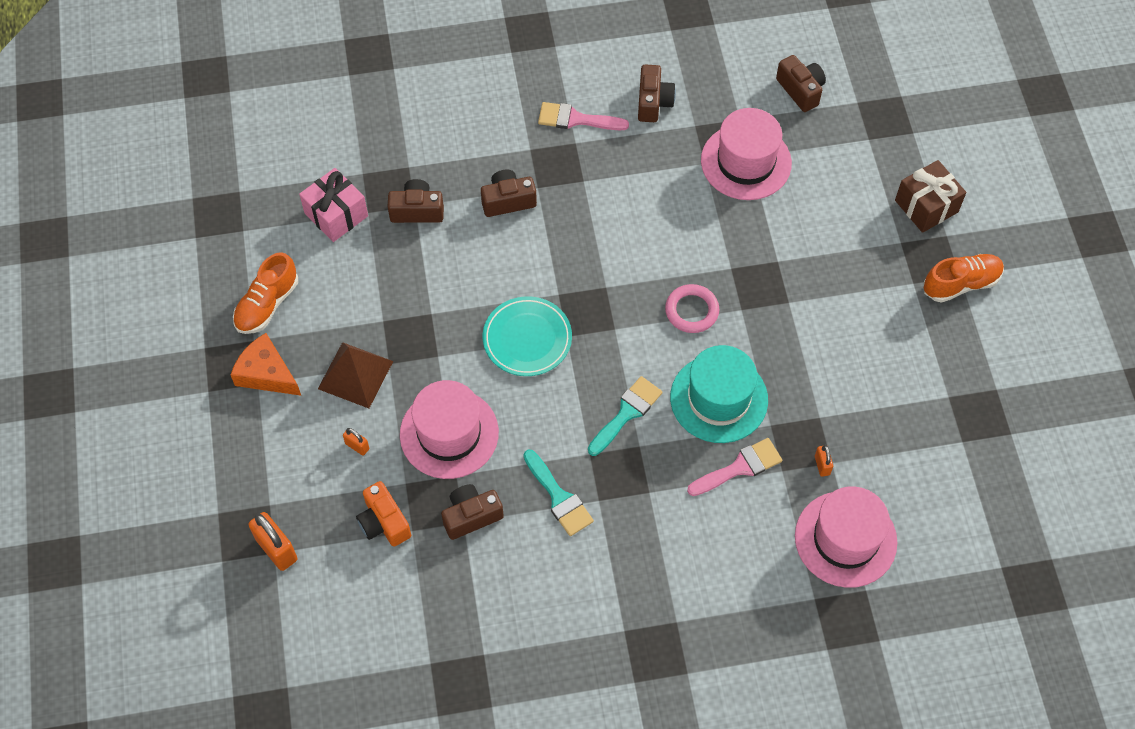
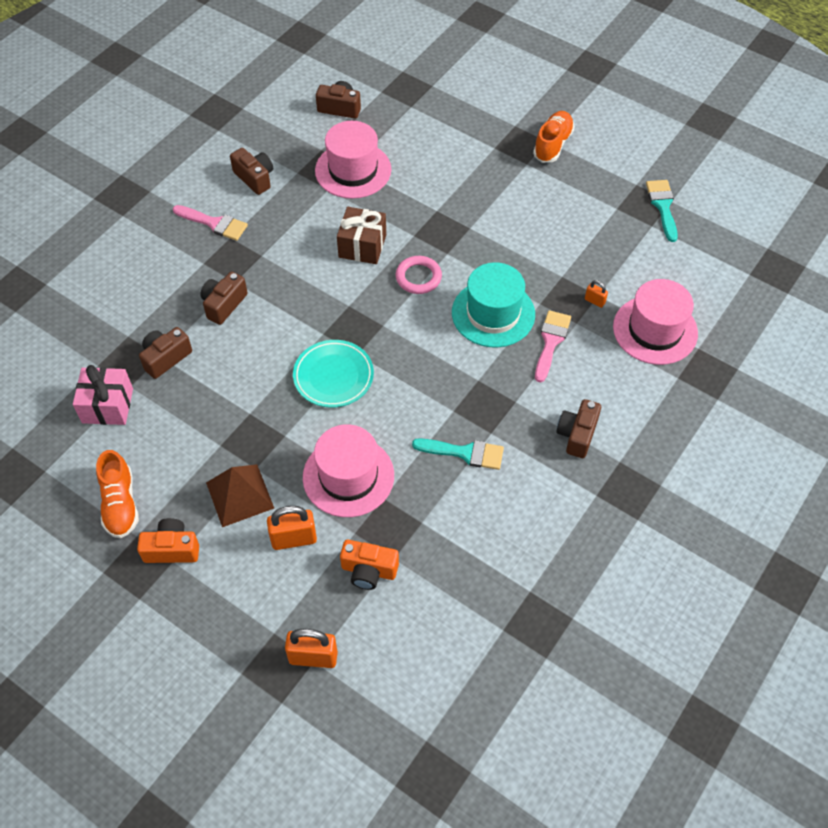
camera: 45 degrees left, 5 degrees down
(266, 373) = (172, 549): orange cheese -> orange camera
(357, 446) = (294, 539): orange padlock -> orange padlock, size x1.91
(471, 516) = (422, 514): brown camera -> brown camera (577, 435)
(576, 119) = (214, 223): pink brush -> pink brush turned 120 degrees counterclockwise
(627, 413) = (448, 367): turquoise brush -> turquoise brush (662, 206)
(926, 206) = (485, 118): brown gift -> brown gift (362, 246)

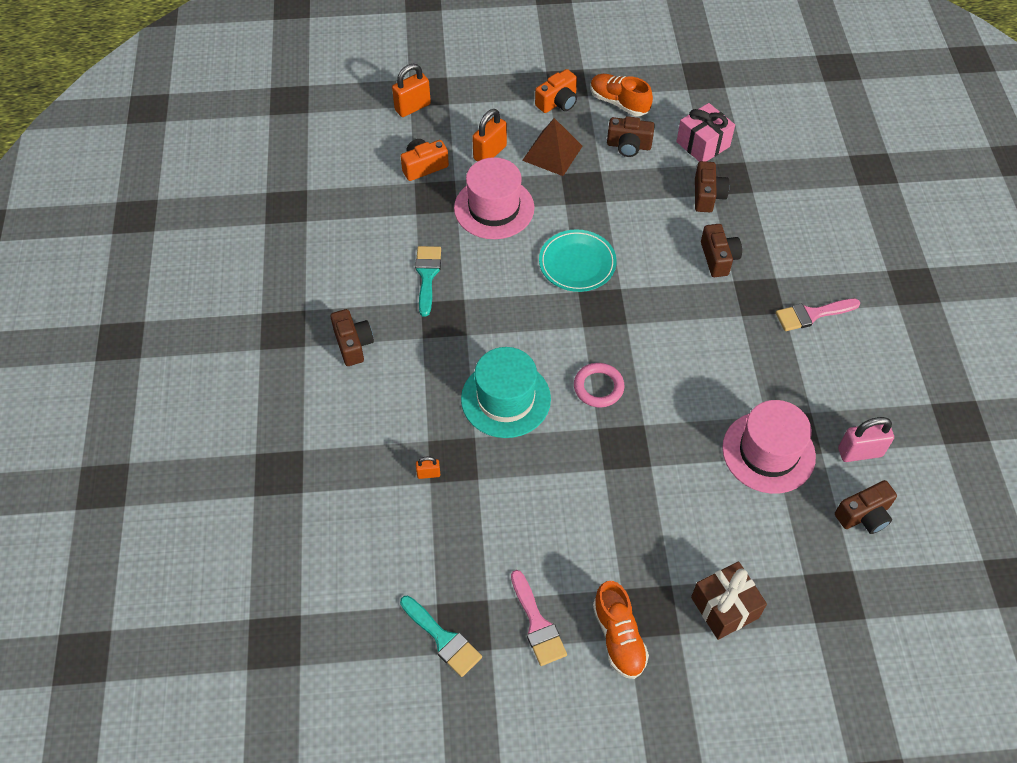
camera: 140 degrees right, 0 degrees up
(255, 178) = (837, 379): brown camera -> brown camera (628, 146)
(298, 135) = (860, 452): none -> pink padlock
(362, 246) = (674, 382): brown gift -> brown gift (724, 607)
(465, 453) = (427, 275): turquoise brush -> turquoise brush turned 120 degrees clockwise
(551, 341) = (436, 407): pink brush -> pink brush (537, 624)
(655, 330) = (353, 483): pink hat -> none

